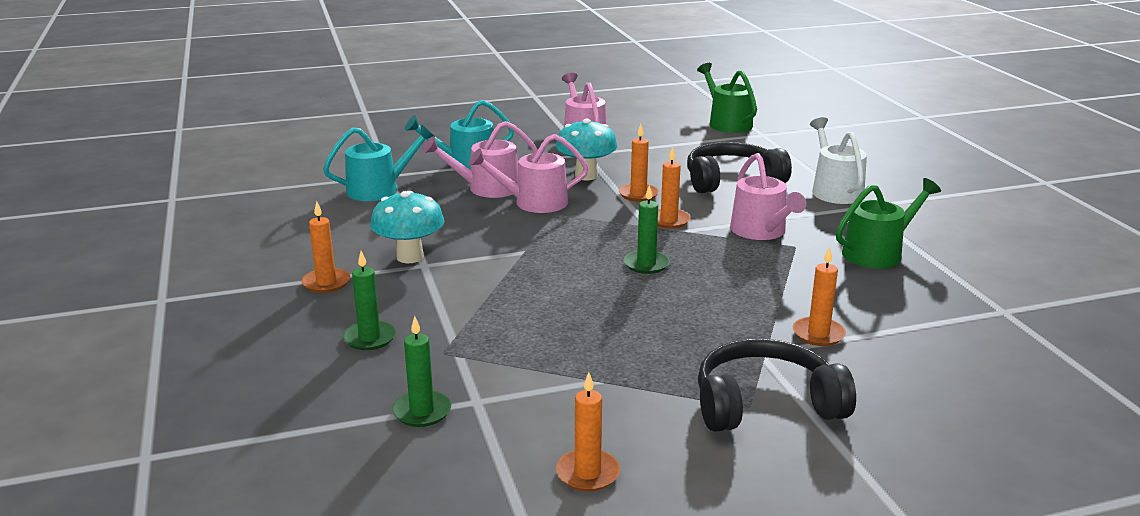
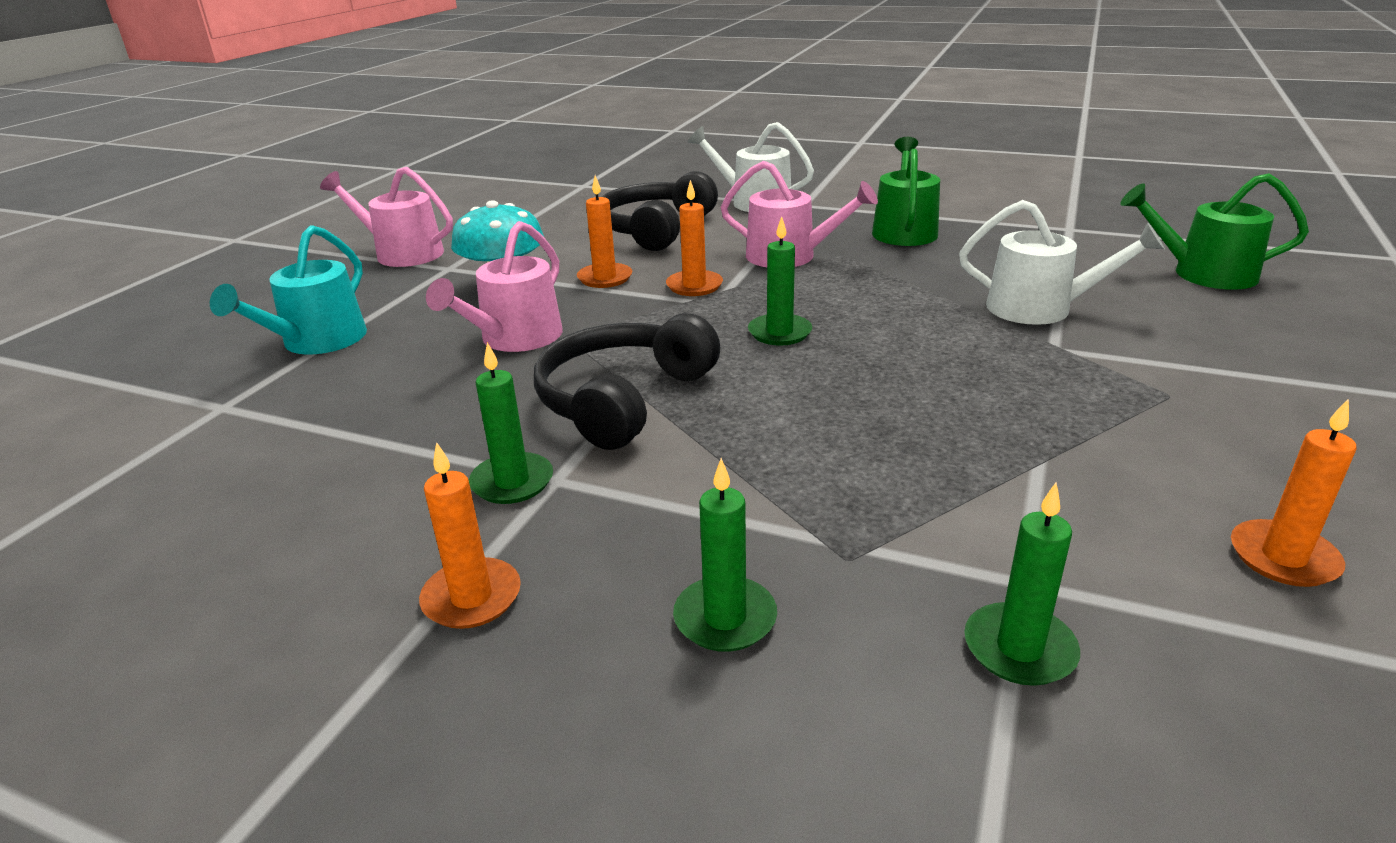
camera: 50 degrees left, 5 degrees up
(379, 189) = (249, 431): turquoise watering can -> none
(410, 257) = (512, 482): turquoise mushroom -> green candle
(487, 188) = (416, 352): pink watering can -> none
(727, 123) = (528, 188): green watering can -> green watering can (1204, 274)
(765, 404) = (1170, 384): black headphones -> black headphones (623, 399)
(818, 334) = (1040, 308): orange candle -> white watering can

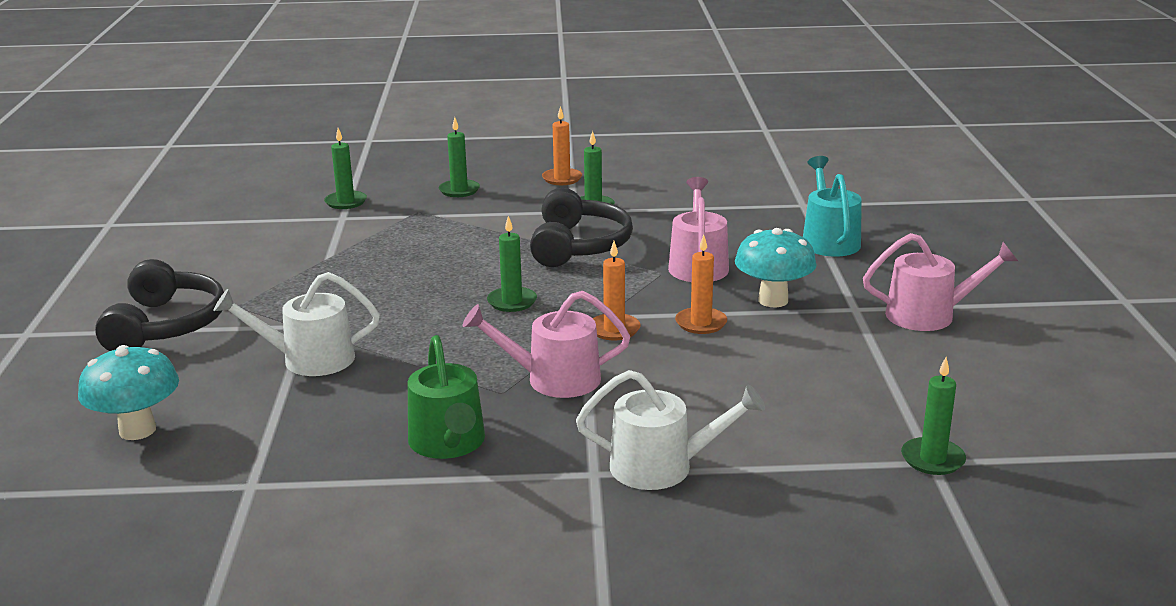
camera: 155 degrees right, 5 degrees down
(581, 186) = (932, 459): none -> green candle
(656, 229) = (728, 393): black headphones -> black headphones (166, 325)
(1204, 274) = (137, 430): green watering can -> turquoise mushroom
(1283, 557) = (225, 242): orange candle -> none

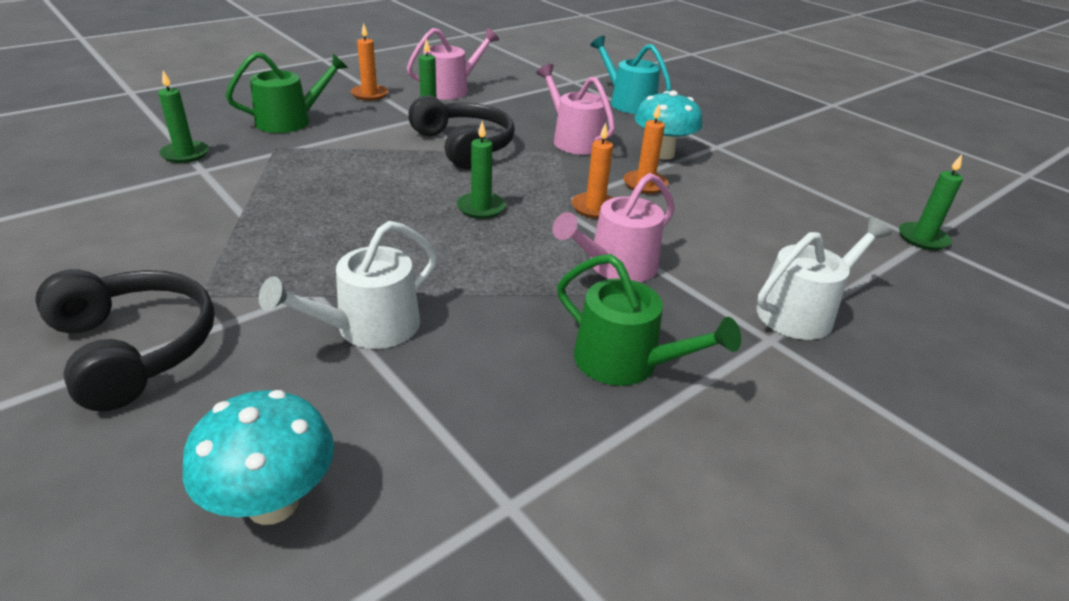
camera: 40 degrees left, 10 degrees up
(459, 190) = (290, 121): green candle -> green watering can
(928, 315) = (761, 139): pink watering can -> pink watering can (450, 89)

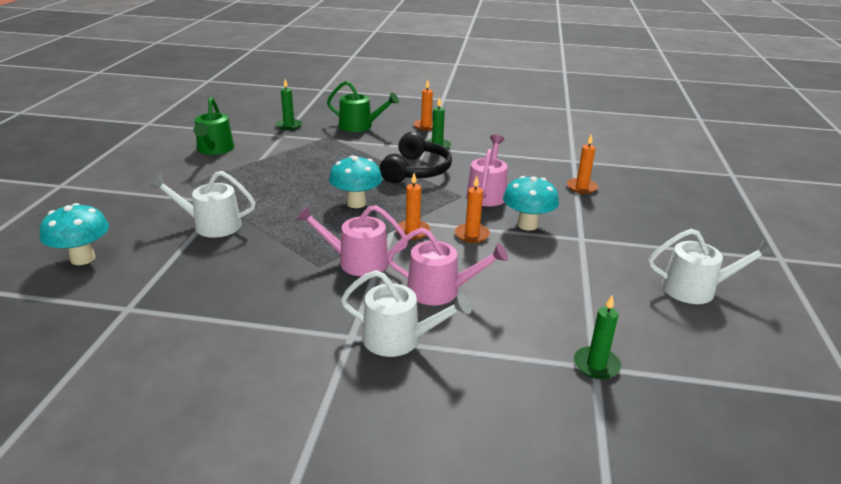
camera: 50 degrees right, 5 degrees down
(135, 348) = (141, 191): black headphones -> none
(450, 89) = (477, 138): pink watering can -> pink watering can (440, 290)
(481, 208) = (356, 203): green candle -> turquoise mushroom
(625, 362) = (266, 298): green watering can -> green watering can (214, 149)
(628, 103) = (581, 187): turquoise watering can -> orange candle
(845, 149) = (695, 289): none -> white watering can

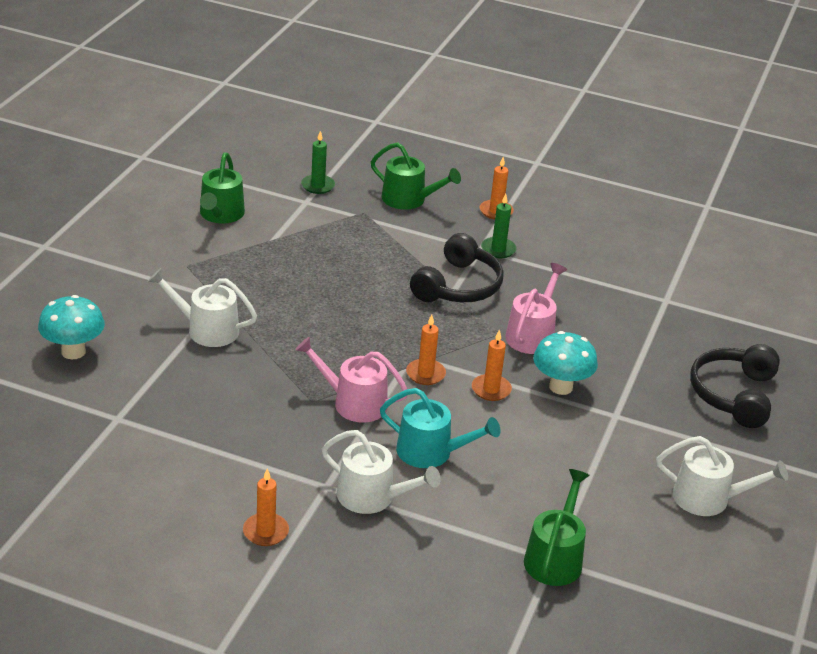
camera: 10 degrees right, 5 degrees up
(356, 203) = (372, 324): turquoise mushroom -> none
(440, 290) = (431, 452): pink watering can -> turquoise watering can
(581, 187) = (654, 344): orange candle -> orange candle (265, 532)
(596, 365) = (555, 558): green candle -> green watering can
(661, 212) = (733, 395): none -> black headphones

